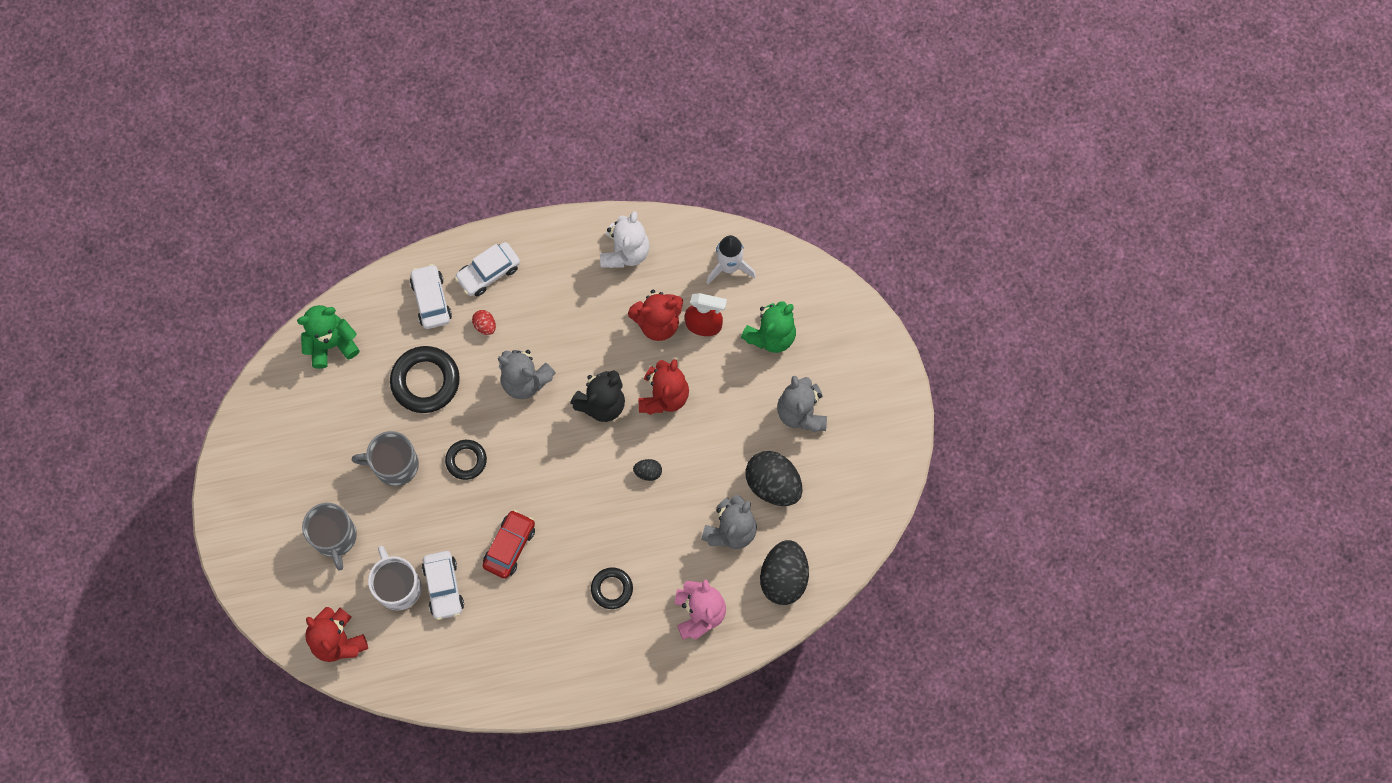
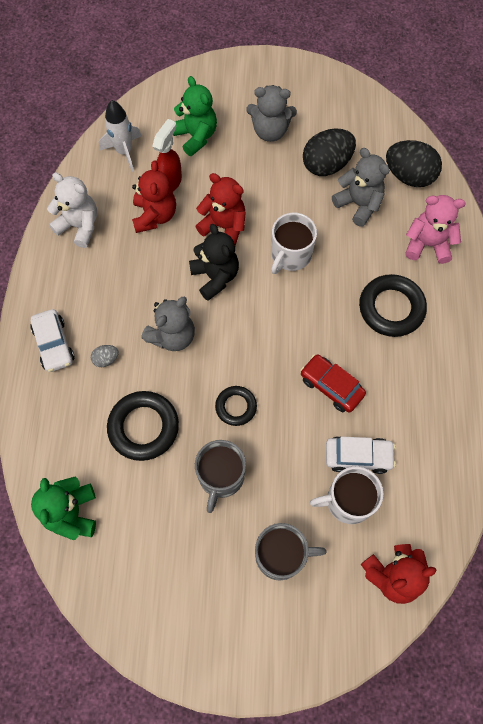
camera: 75 degrees left, 5 degrees down
(431, 300) = (61, 403): white car -> none
(485, 325) = (106, 359): red egg -> grey egg
(612, 589) = (391, 308): black ring -> black ring, size x1.70
(648, 472) = (290, 255): black egg -> white mug

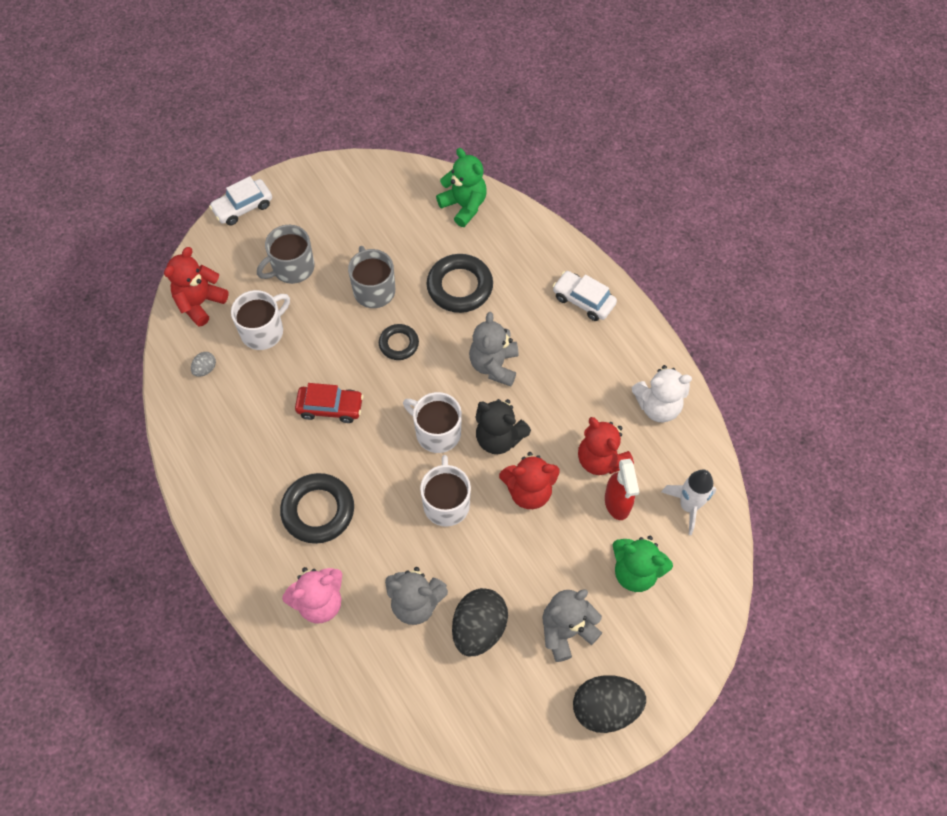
camera: 145 degrees right, 5 degrees down
(106, 359) = (532, 315): grey egg -> grey egg (205, 369)
(259, 311) = (437, 432): none -> white mug
(358, 456) = (274, 367): white car -> white car (243, 207)
(409, 176) = (383, 674): black egg -> black egg (605, 708)

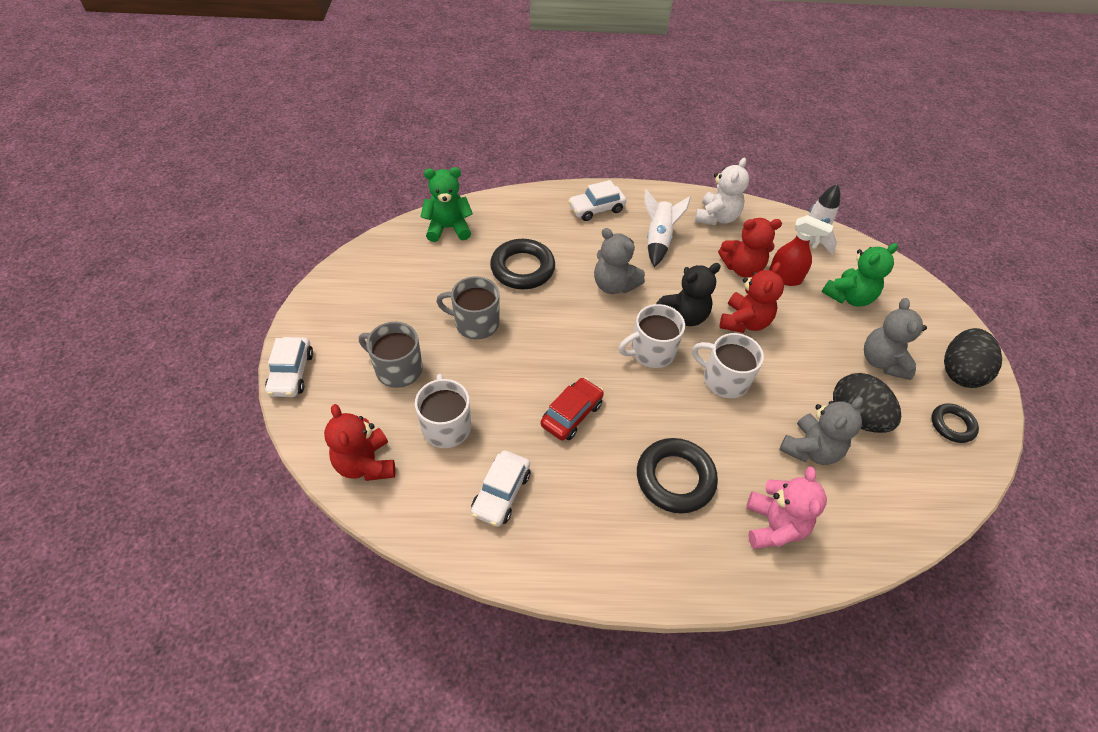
camera: 60 degrees left, 10 degrees down
(205, 369) = (448, 498): grey egg -> none
(230, 400) = (501, 493): none -> white car
(292, 268) = (397, 369): grey mug -> grey mug turned 120 degrees clockwise
(399, 344) = (545, 333): black ring -> black ring (952, 425)
(583, 371) = (658, 239): none -> white rocket

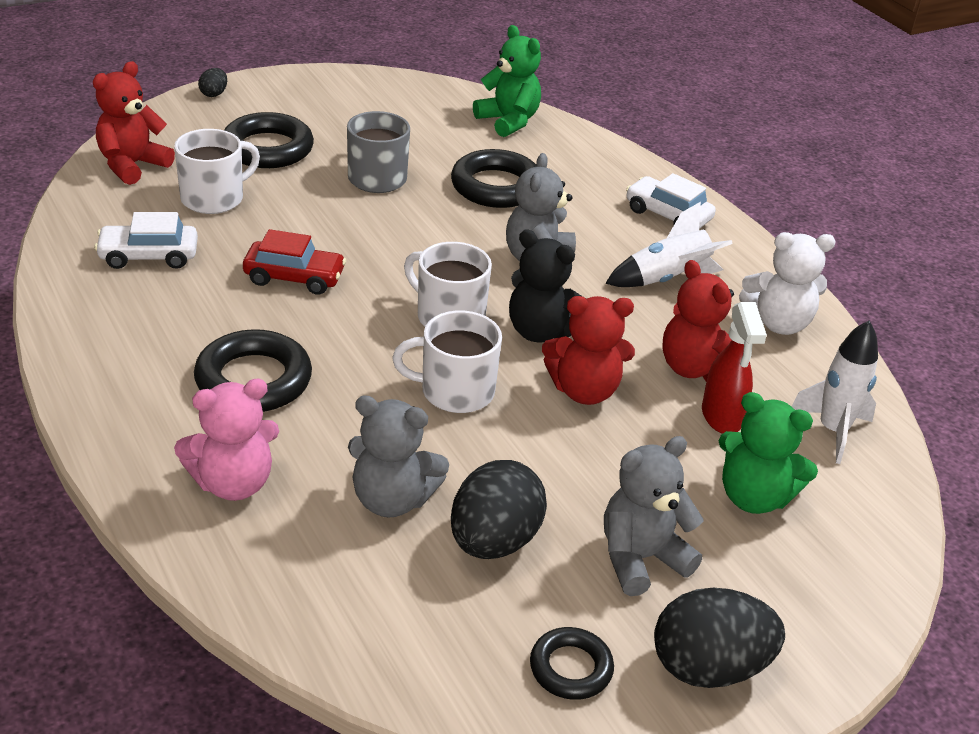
camera: 60 degrees right, 15 degrees down
(291, 373) = (214, 94): white car -> black egg
(397, 369) = (268, 148): grey mug -> black ring
(724, 379) = (455, 391): white mug -> white mug turned 90 degrees counterclockwise

